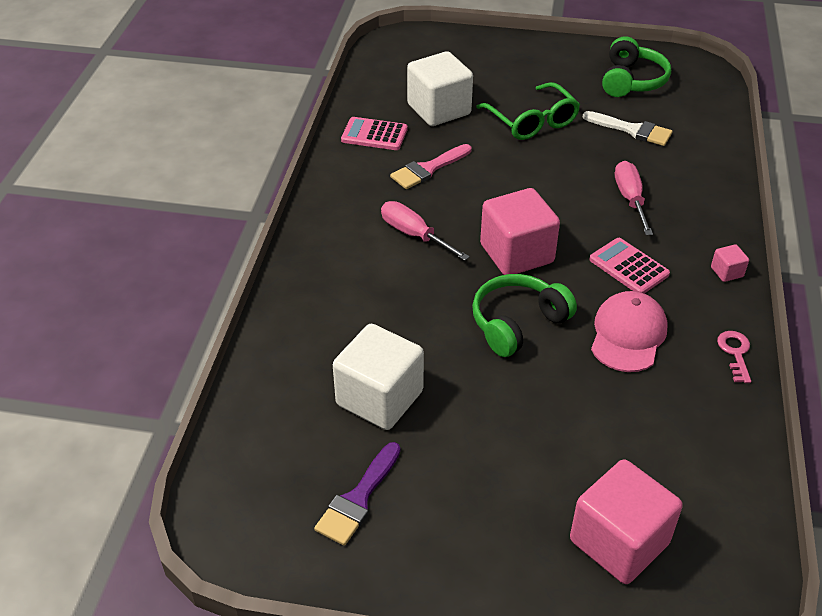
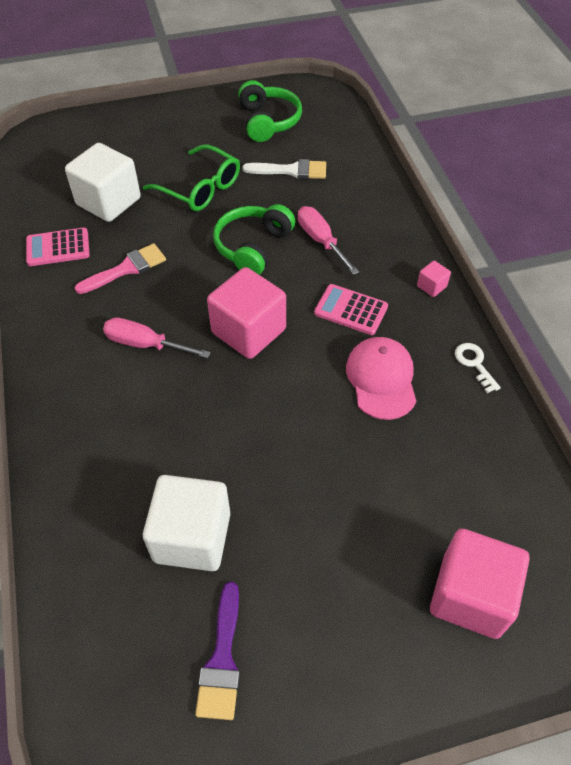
camera: 25 degrees left, 10 degrees up
(428, 169) = (126, 269): pink brush -> pink brush turned 150 degrees counterclockwise
(517, 323) = (282, 404): green headphones -> green headphones (253, 247)
(735, 353) = (474, 364): pink key -> white key

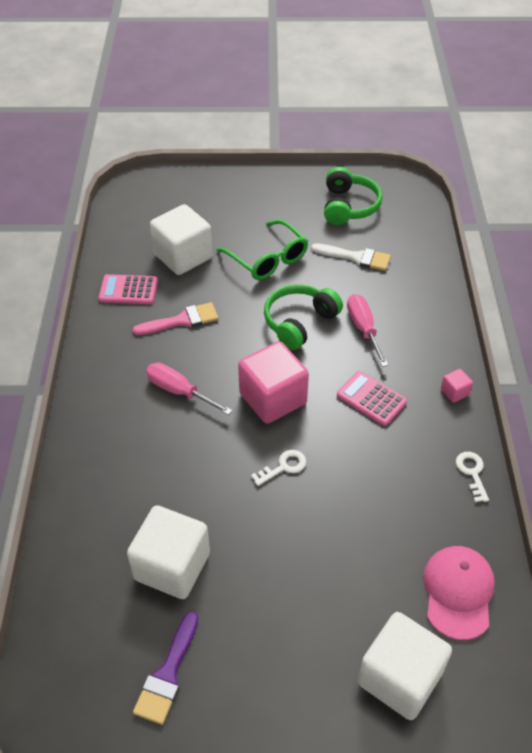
camera: 15 degrees right, 5 degrees down
(281, 400) = (283, 467): none -> white key
(381, 379) = (380, 468): pink cap -> pink cap (458, 592)
(470, 595) = (399, 678): pink cube -> white cube

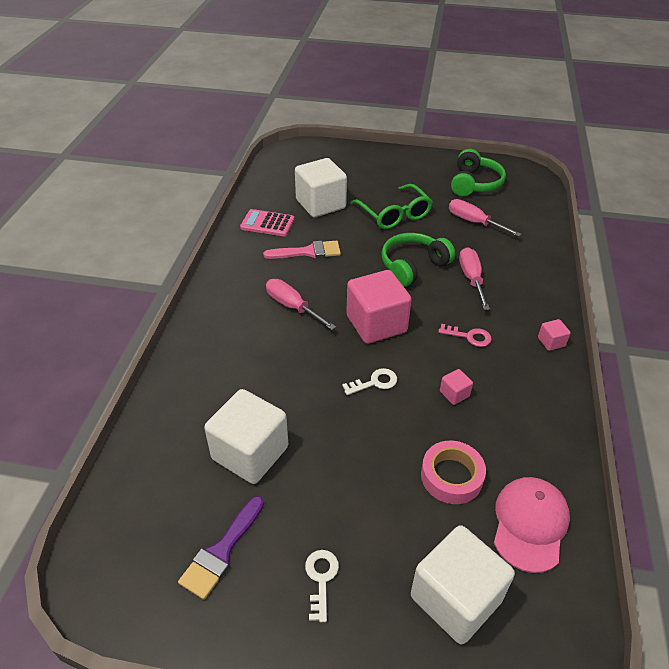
camera: 10 degrees right, 5 degrees down
(356, 257) = (474, 222): white brush -> pink screwdriver
(366, 467) = (454, 394): none -> pink cube
(371, 399) = (469, 336): pink calculator -> pink key
(377, 556) = (451, 476): none -> pink tape
(472, 473) = (559, 415): white key -> white key (321, 579)

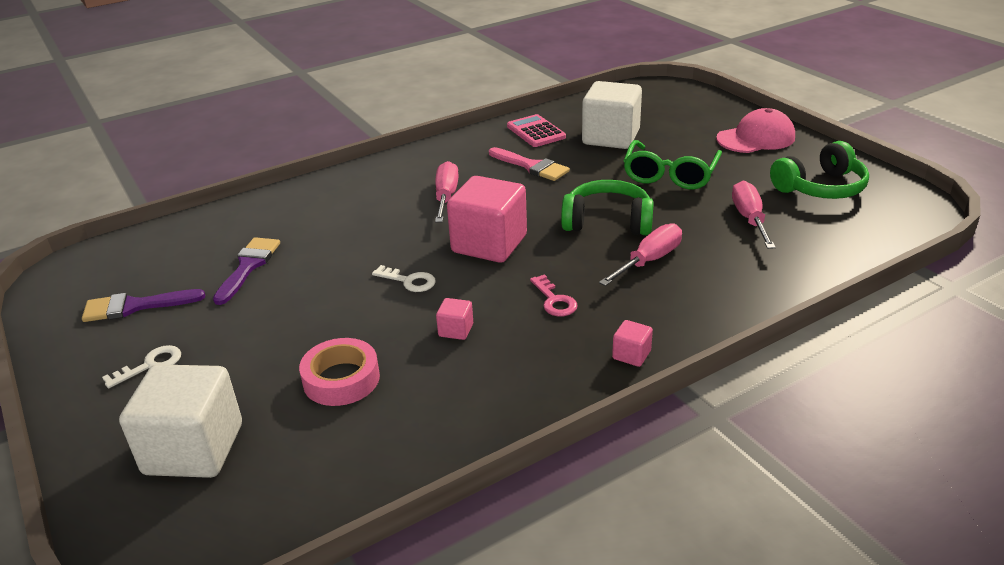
camera: 50 degrees right, 10 degrees down
(250, 453) = (248, 266): white cube -> purple brush
(530, 524) = (333, 457): pink cap -> pink cap (756, 138)

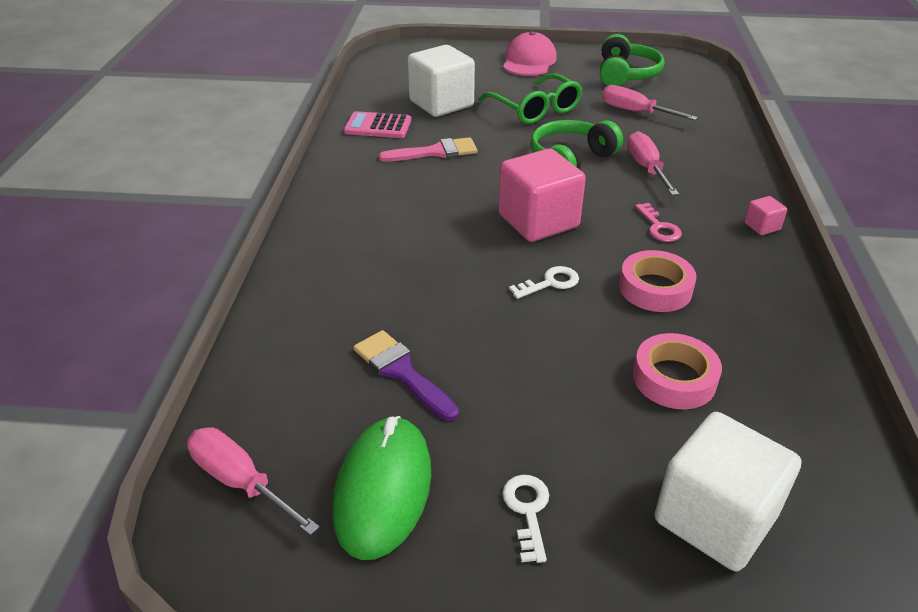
camera: 55 degrees left, 5 degrees up
(135, 306) = (383, 490): purple brush -> green mouse
(446, 197) = (427, 210): pink screwdriver -> pink screwdriver (241, 482)
(456, 330) = (655, 288): pink cube -> pink tape
(554, 300) = (658, 227): pink key -> pink key turned 60 degrees clockwise

